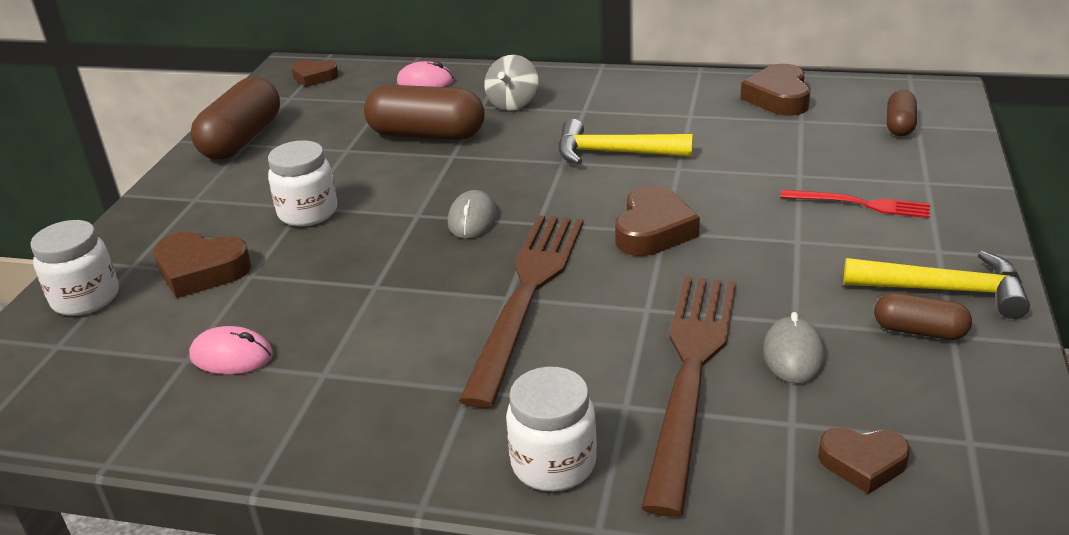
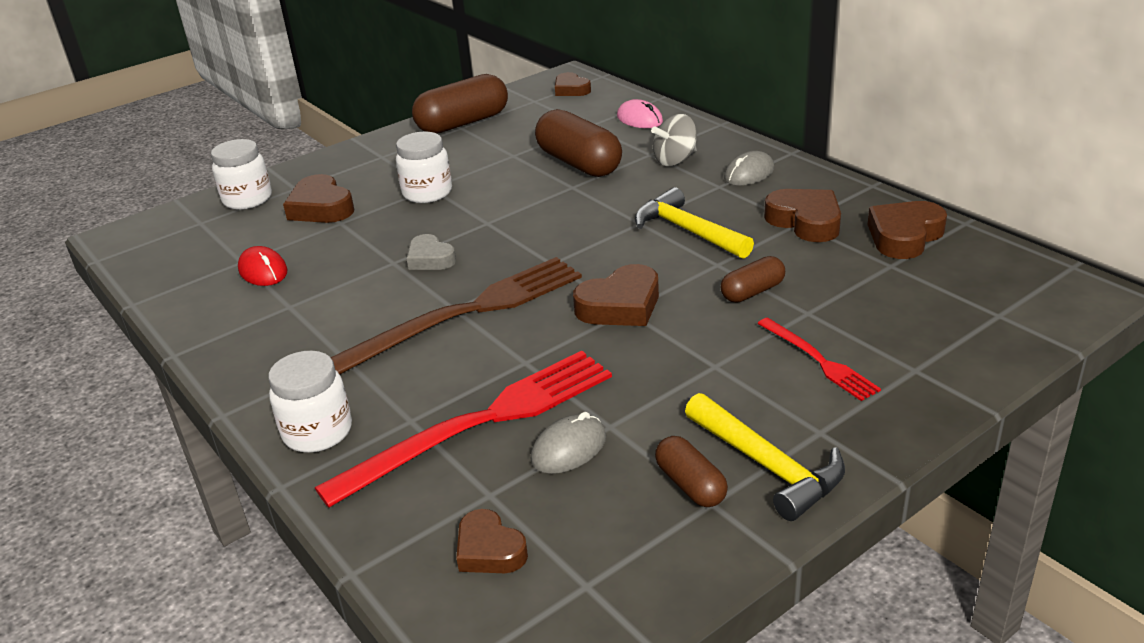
camera: 40 degrees right, 0 degrees up
(232, 356) = (263, 271): pink mouse -> red mouse
(410, 267) = (430, 259): none -> grey heart
(472, 219) = (515, 241): grey mouse -> grey mouse (749, 173)
(691, 374) = (481, 423): brown fork -> red fork
(693, 113) = (805, 221): none -> brown heart
(900, 125) = (980, 307): brown capsule -> brown capsule (752, 292)

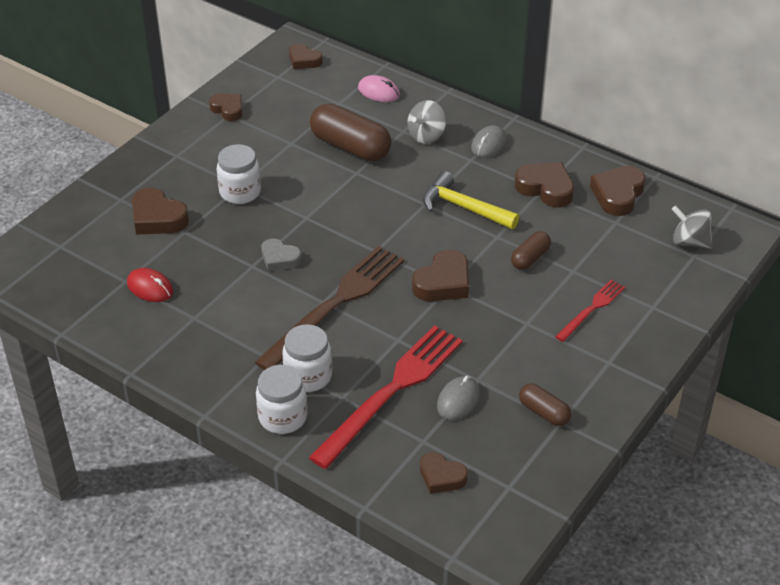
camera: 20 degrees left, 10 degrees up
(247, 199) = (86, 216): white jar -> white jar (308, 376)
(463, 123) = (228, 109): brown capsule -> brown heart
(767, 466) = (585, 391): yellow hammer -> none
(819, 360) = (591, 309): red fork -> red fork turned 90 degrees counterclockwise
(996, 298) = (689, 242): none -> grey spinning top

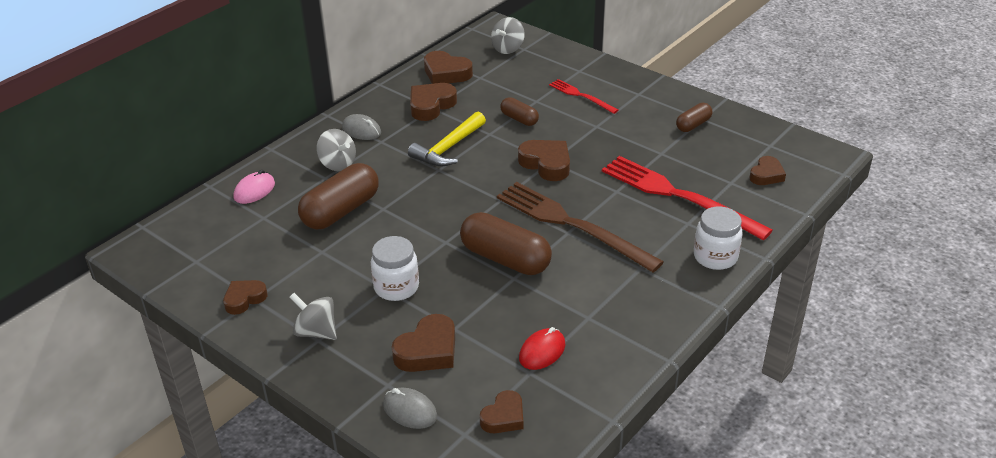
camera: 85 degrees left, 5 degrees down
(185, 153) = (316, 332): none -> grey spinning top
(279, 258) = (505, 259): grey heart -> brown capsule
(304, 60) = (173, 241): brown heart -> brown heart (504, 417)
(308, 376) = (664, 242): white jar -> none
(458, 400) = (685, 163): grey mouse -> grey mouse (410, 410)

